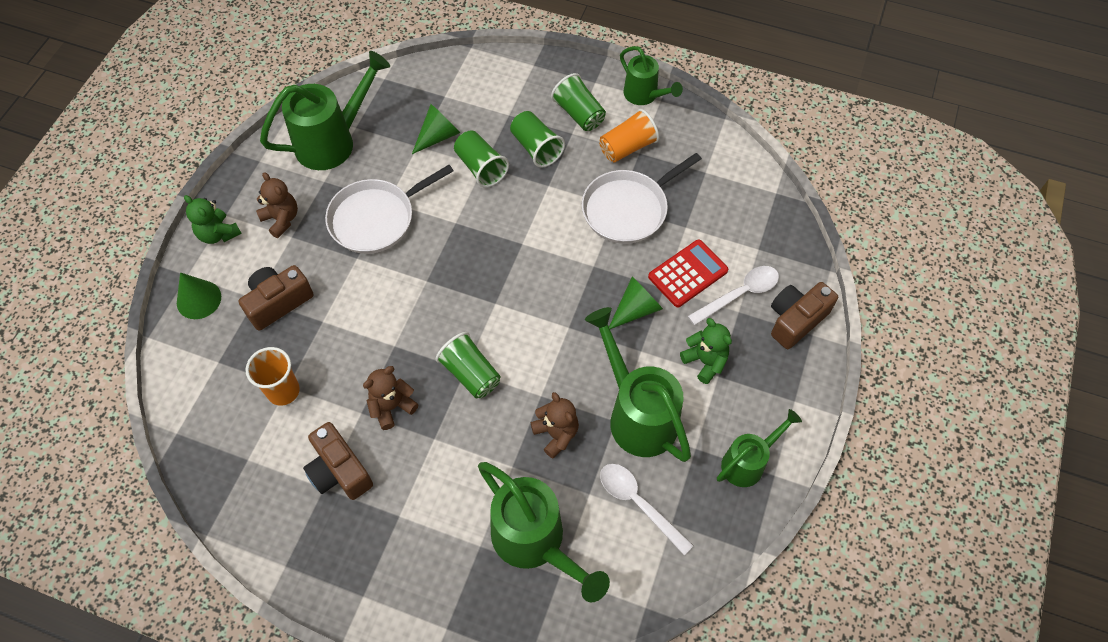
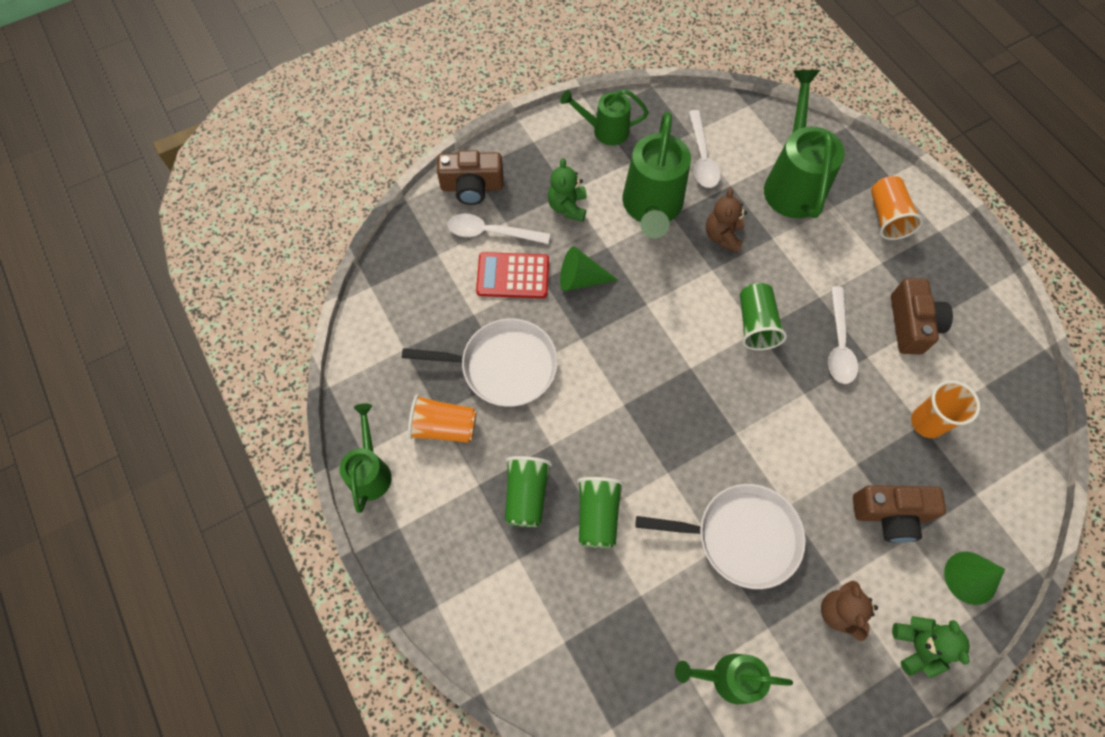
camera: 140 degrees left, 5 degrees up
(333, 141) = (728, 677): green watering can -> green watering can, size x0.60
(392, 407) = (839, 344): brown teddy bear -> white spoon
(422, 573) = (887, 217): none -> orange cup
(438, 136) = (610, 590): green cone -> none
(579, 114) = (451, 502): green cup -> none

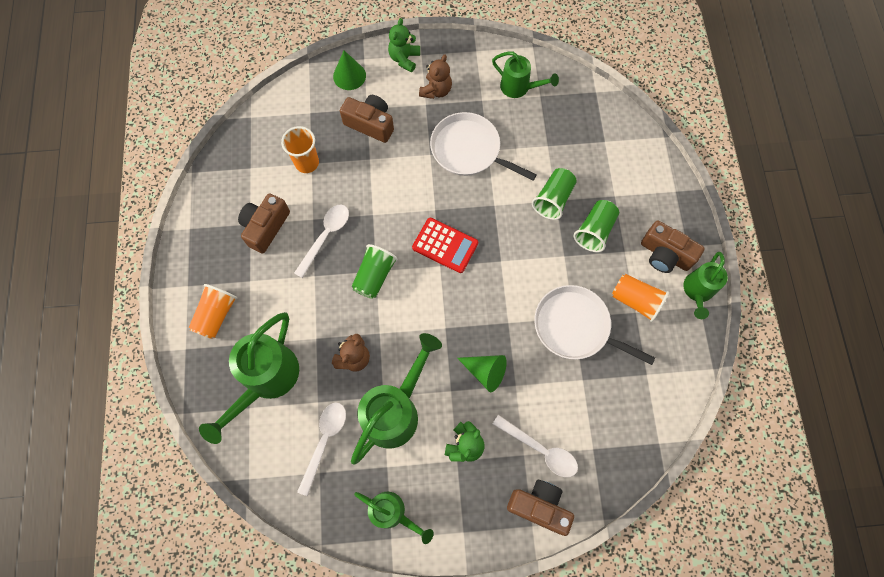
camera: 155 degrees left, 5 degrees up
(425, 503) = (665, 254): none -> brown camera
(513, 276) = (538, 399): red calculator -> red calculator (445, 245)

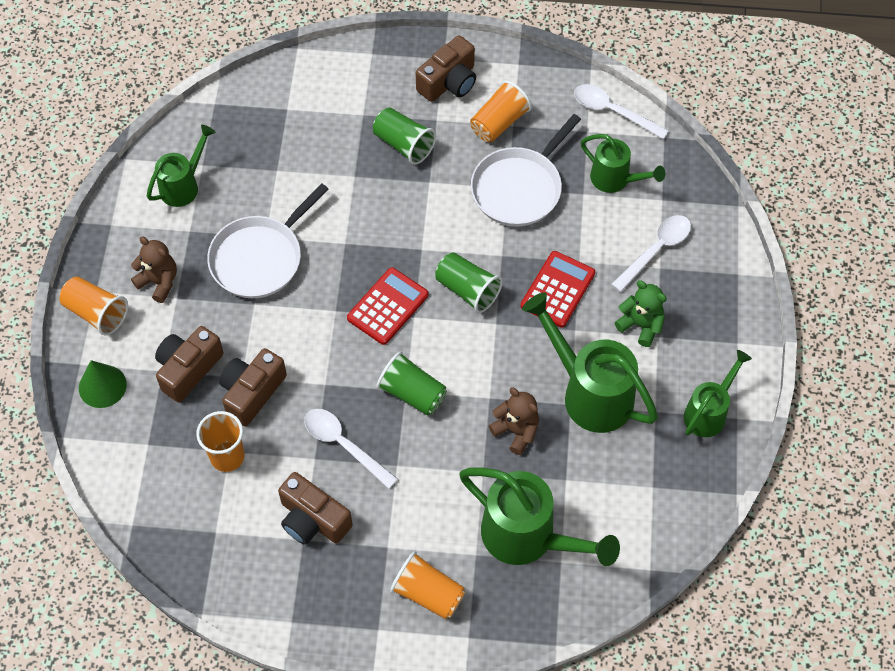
camera: 80 degrees left, 10 degrees down
(324, 441) = (616, 477): white spoon -> white spoon (613, 111)
(404, 59) = (96, 313): green teddy bear -> orange cup
(485, 372) = (557, 289): green cone -> red calculator
(539, 506) = (718, 263): brown camera -> brown camera (252, 392)
(553, 199) = (352, 178): green cup -> green cup (467, 290)
(697, 291) = (500, 62): green watering can -> green watering can (615, 179)

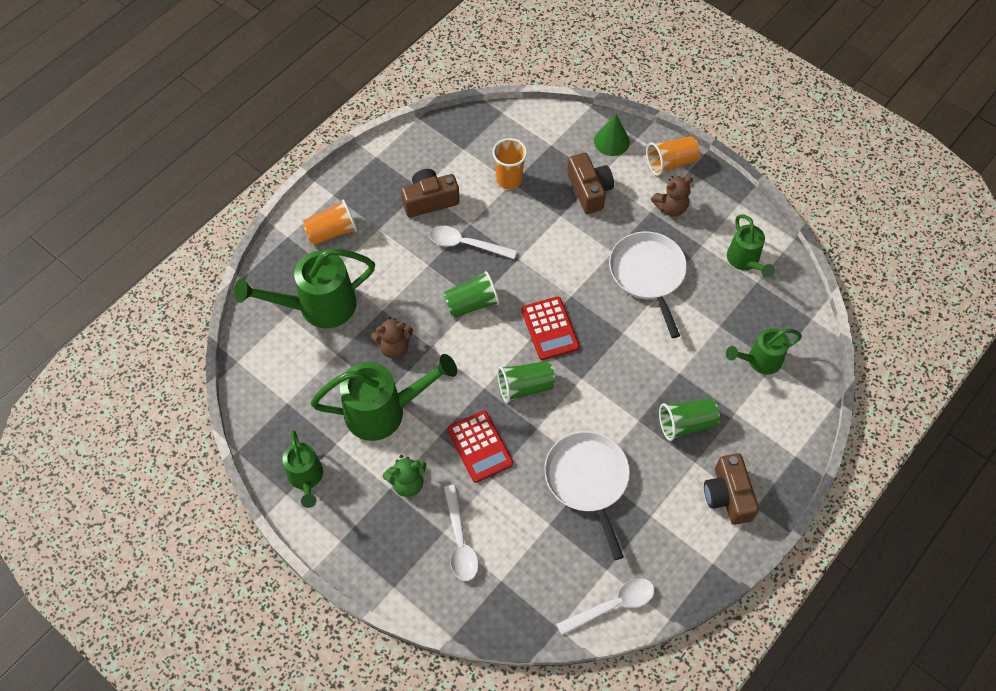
camera: 125 degrees right, 0 degrees up
(252, 392) = (544, 215): brown camera -> none
(344, 445) = (466, 244): white spoon -> white spoon turned 150 degrees counterclockwise
(499, 123) = (661, 507): orange cup -> none
(615, 179) = (545, 557): green watering can -> green watering can (760, 361)

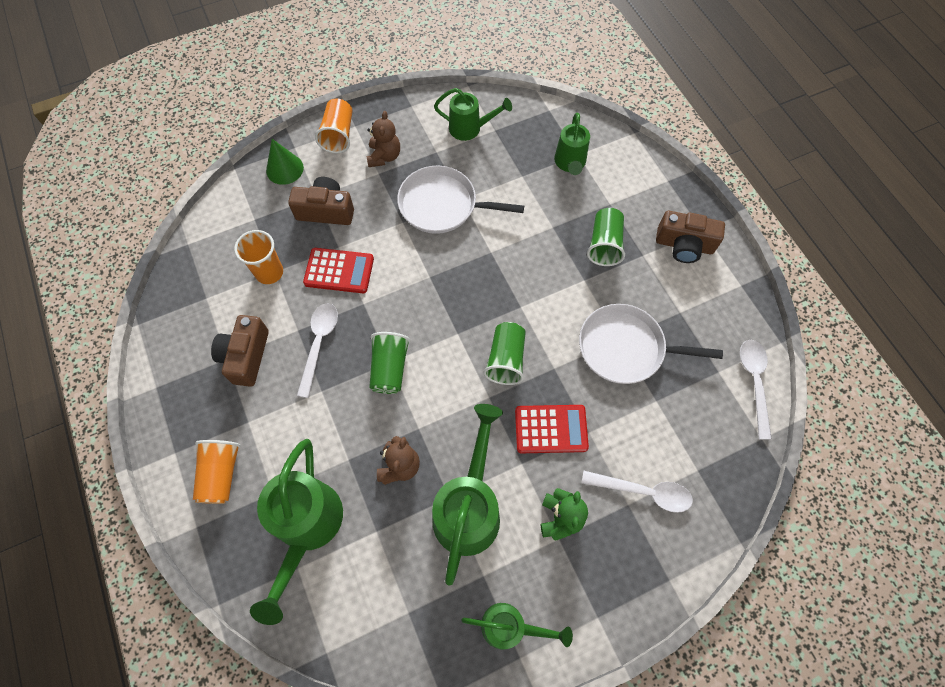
camera: 65 degrees left, 5 degrees up
(466, 244) = (319, 344): white spoon -> white spoon turned 150 degrees clockwise
(550, 328) = (455, 310): red calculator -> red calculator (339, 271)

